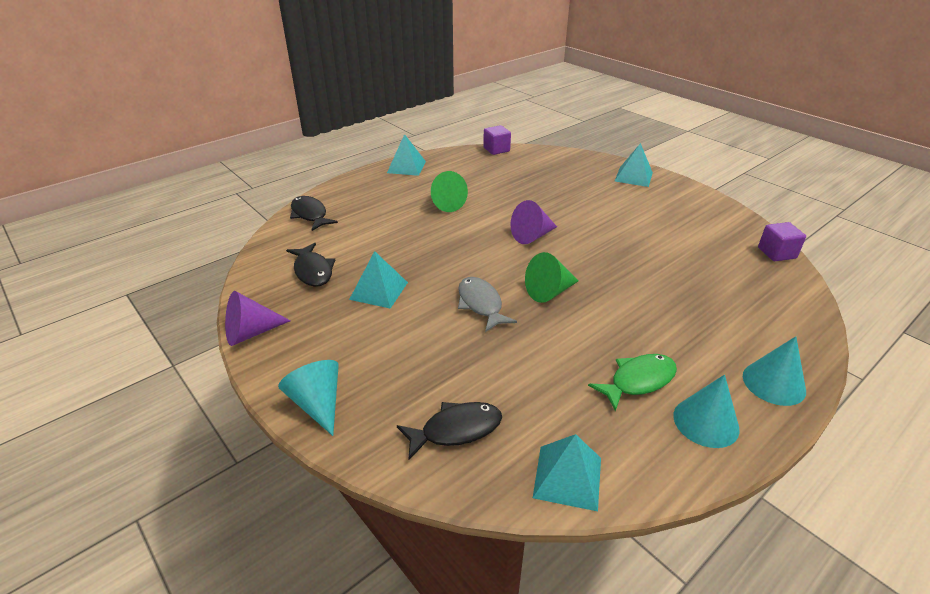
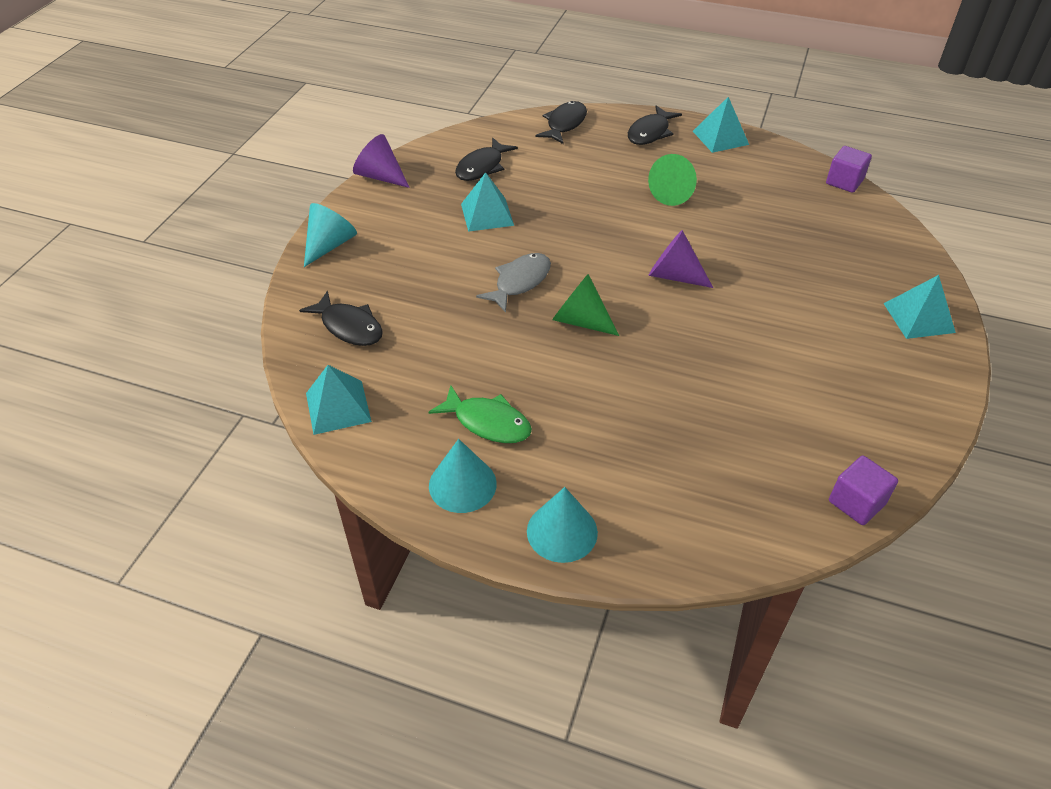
camera: 60 degrees right, 10 degrees up
(368, 187) = (650, 133): none -> black fish

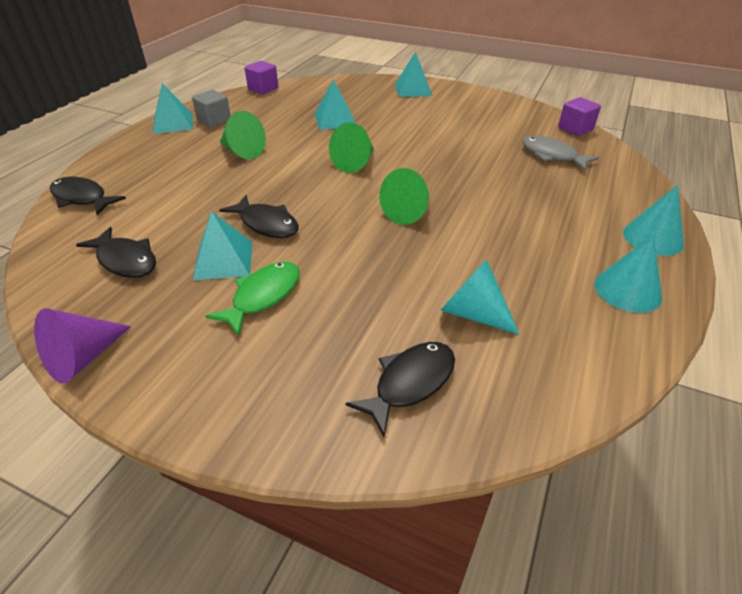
camera: 85 degrees left, 5 degrees down
(329, 245) = (229, 414): turquoise cone -> turquoise cone (473, 313)
(338, 407) = (551, 389): turquoise pyramid -> turquoise pyramid (335, 120)
(488, 422) = (547, 271): green fish -> green fish (263, 296)
(520, 282) = (348, 243): grey fish -> grey fish (552, 155)
(650, 133) = (139, 153): black fish -> black fish (266, 224)
(674, 275) = (355, 163): purple cone -> green cone
(738, 162) = (214, 121): none -> grey cube

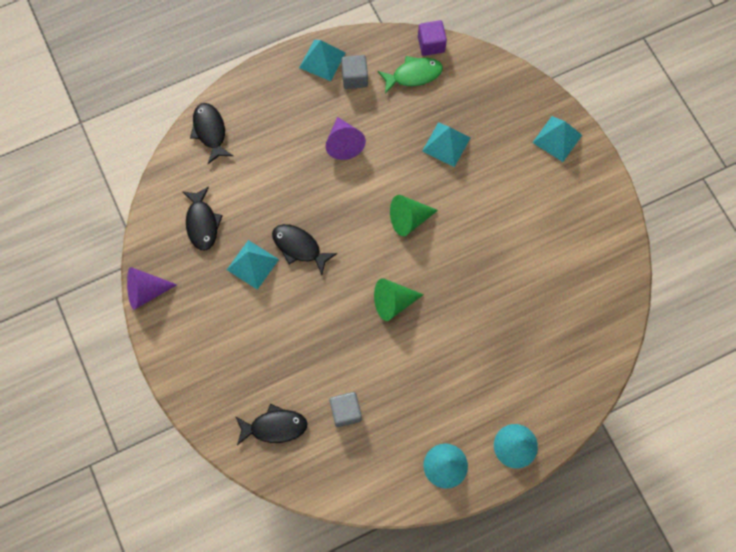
camera: 40 degrees right, 30 degrees up
(242, 151) = (344, 143): green cone -> purple cone
(263, 296) = (252, 312): green fish -> green fish (413, 75)
(266, 224) = (299, 247): black fish -> black fish turned 135 degrees clockwise
(473, 313) = (346, 411): turquoise cone -> grey cube
(552, 155) = (559, 319): grey fish -> none
(575, 129) = (622, 302): purple cube -> none

